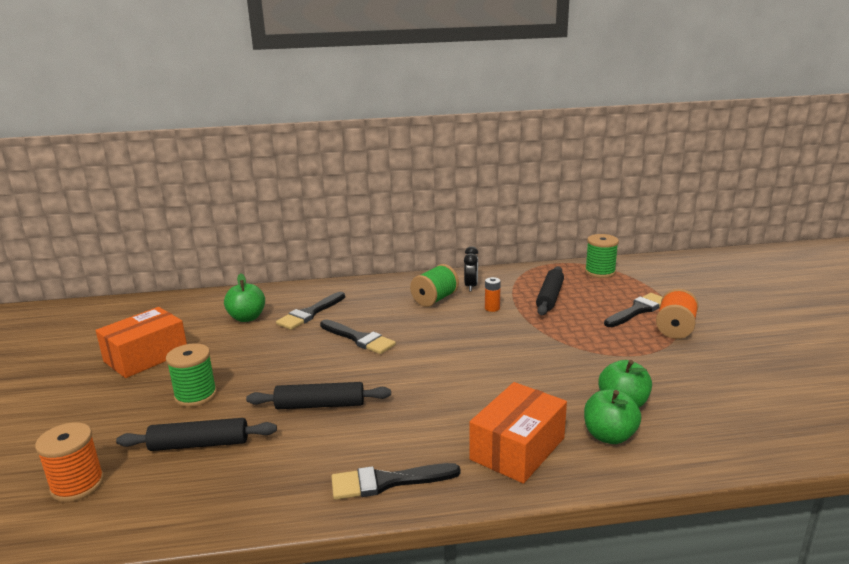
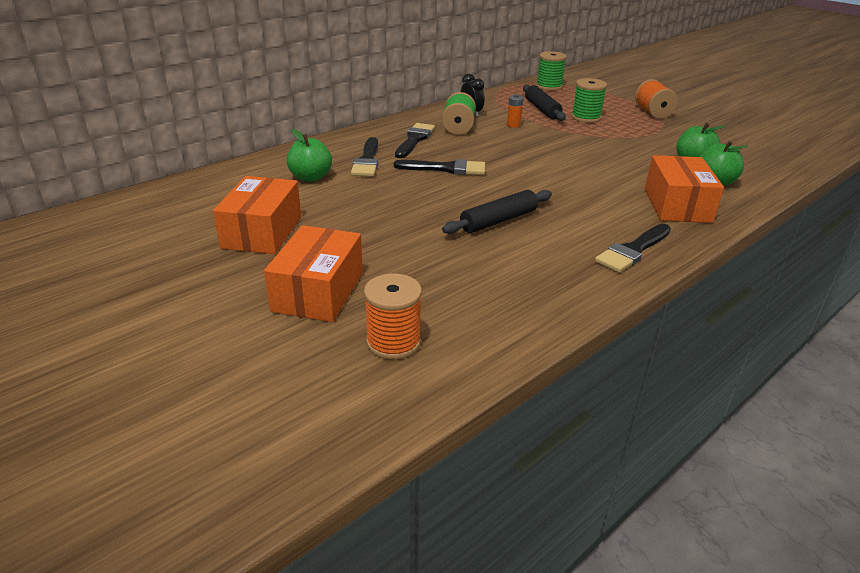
camera: 35 degrees left, 10 degrees up
(102, 420) = (318, 291): none -> orange box
(196, 395) = (376, 246): green spool -> green spool (586, 118)
(199, 444) = (449, 277): black rolling pin -> none
(637, 310) = (613, 106): black brush -> black brush (414, 139)

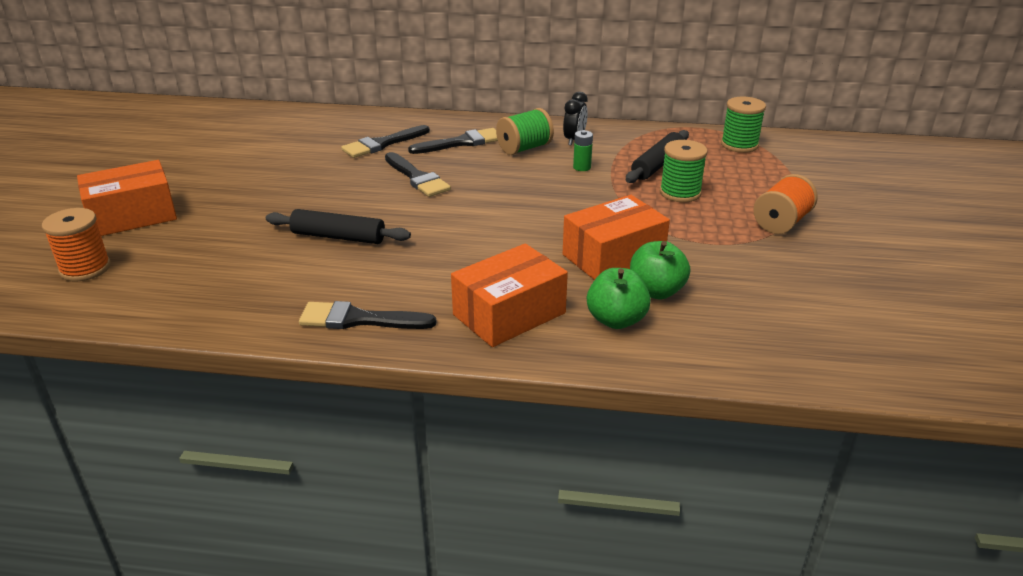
camera: 50 degrees right, 0 degrees up
(262, 232) = (201, 162): orange box -> orange box (613, 256)
(310, 177) = (317, 139): green apple -> none
(513, 125) = (582, 167): orange battery -> green battery

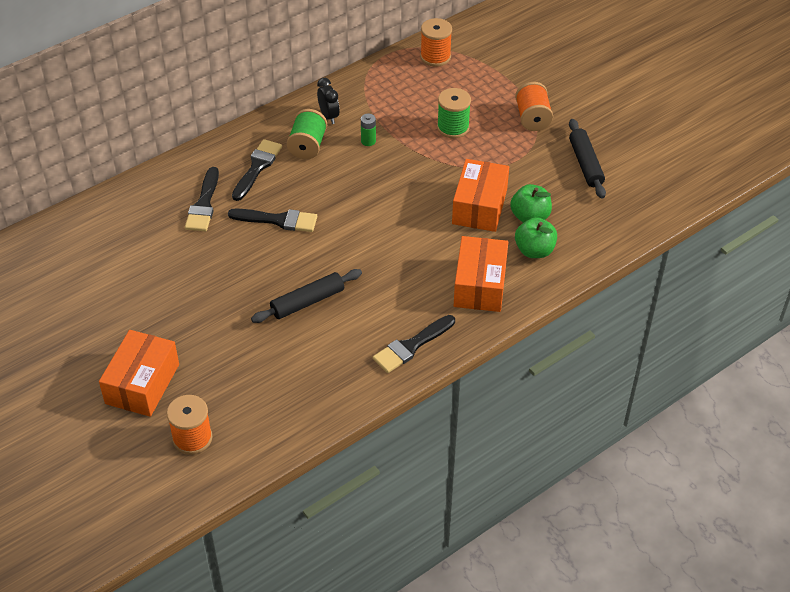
camera: 45 degrees left, 15 degrees up
(657, 165) = (410, 109): black rolling pin -> black rolling pin (585, 164)
(739, 145) = (435, 57): green spool -> orange spool

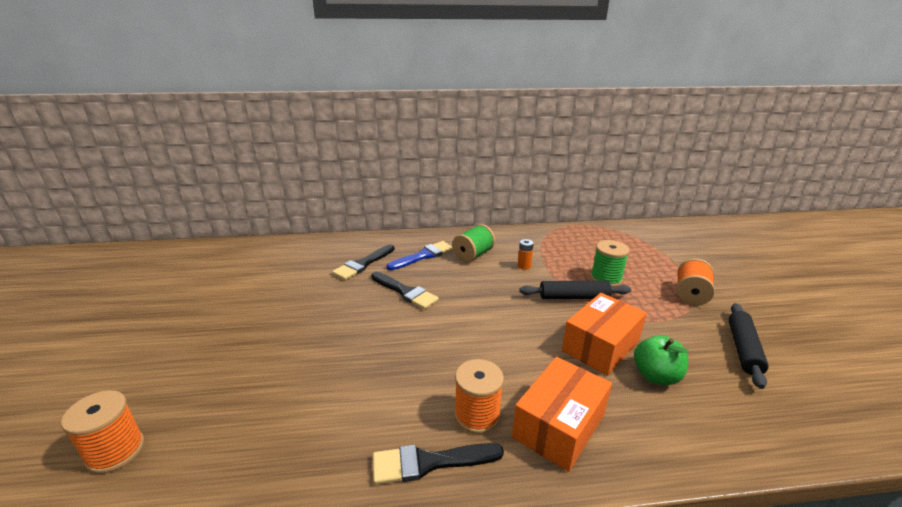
camera: 30 degrees right, 20 degrees down
(142, 384) = (156, 372): orange box -> none
(257, 167) = (423, 256): black brush -> blue brush
(307, 302) = (366, 364): black rolling pin -> black rolling pin (574, 297)
(329, 116) = (504, 244): black clock -> none
(368, 141) = (524, 266): green battery -> orange battery
(435, 57) = (615, 235): orange spool -> orange spool (477, 415)
(534, 250) = (648, 414): green apple -> none

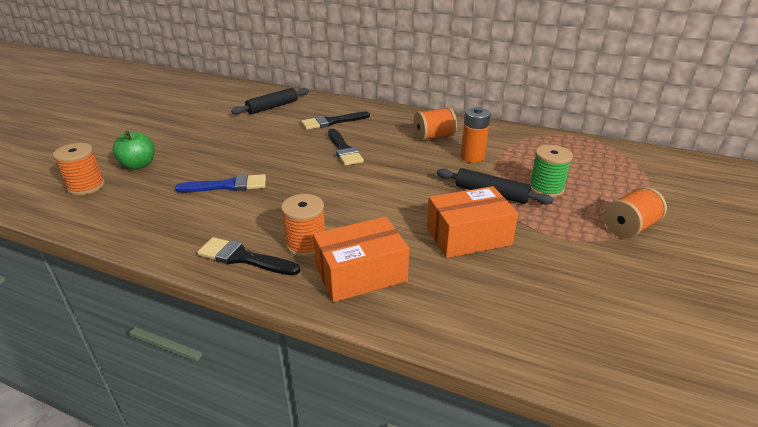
camera: 30 degrees right, 5 degrees up
(423, 256) = (388, 127): blue brush -> blue brush (228, 186)
(473, 255) = (433, 137): green spool -> orange spool
(524, 266) = (472, 157): orange battery -> orange battery, size x1.68
(656, 376) = (493, 274): green apple -> green apple (139, 165)
(743, 349) = (625, 288): black rolling pin -> black rolling pin (272, 107)

